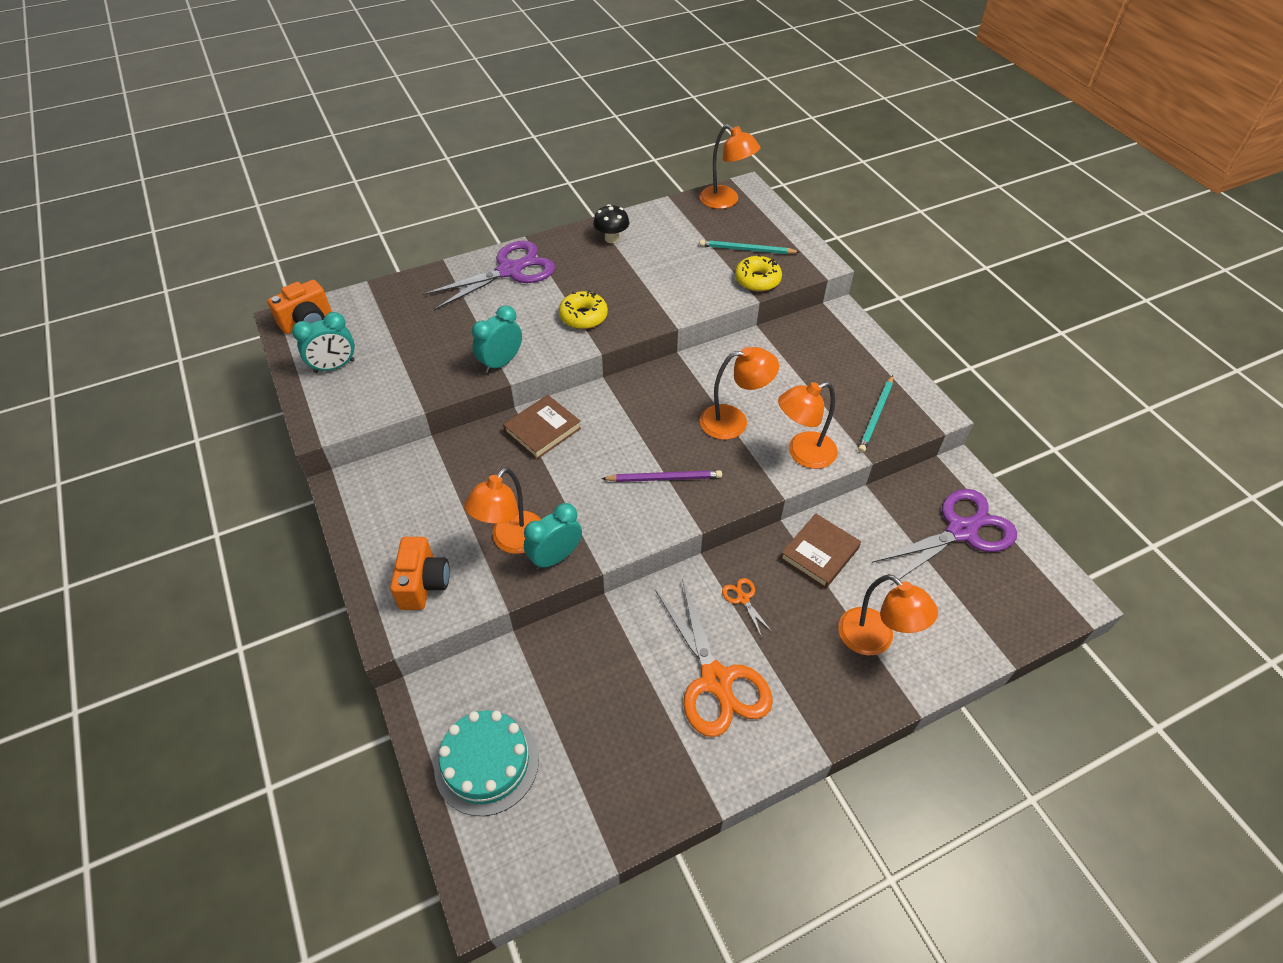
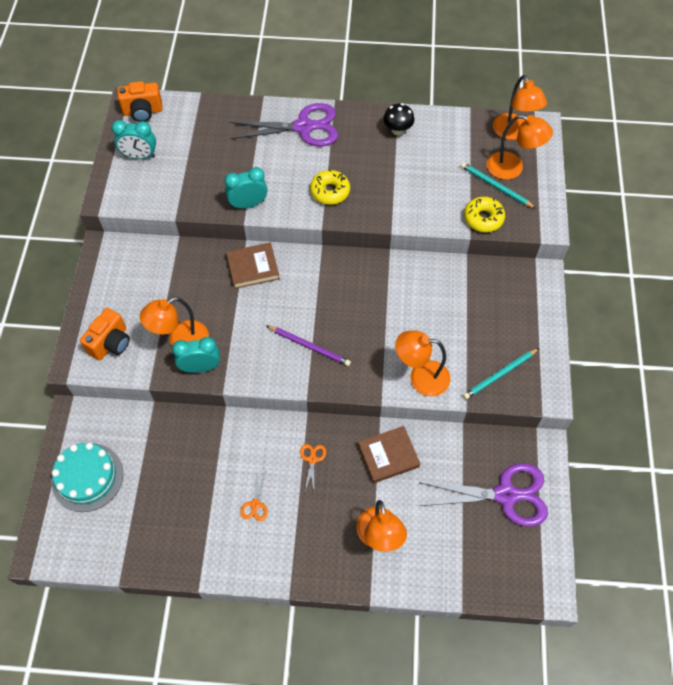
camera: 30 degrees right, 10 degrees up
(716, 680) = (255, 504): orange scissors -> orange scissors, size x0.41
(734, 421) = (390, 326): orange lamp -> orange lamp (512, 168)

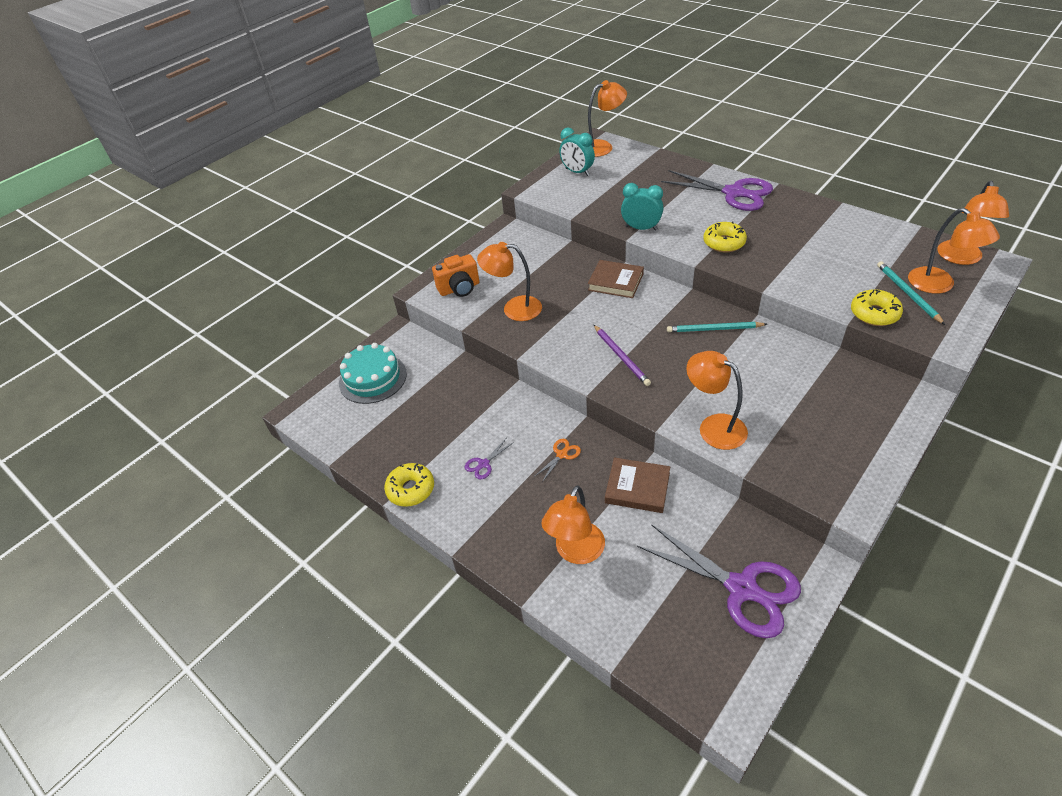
camera: 40 degrees right, 15 degrees down
(143, 112) = (603, 147): orange camera -> orange lamp
(200, 367) = (514, 332): turquoise clock -> none
(211, 563) = (411, 489): none -> yellow donut
(255, 504) = (484, 464): orange scissors -> purple scissors
(397, 130) = (827, 220): black mushroom -> none
(500, 375) = (805, 463): turquoise pencil -> turquoise pencil (714, 329)

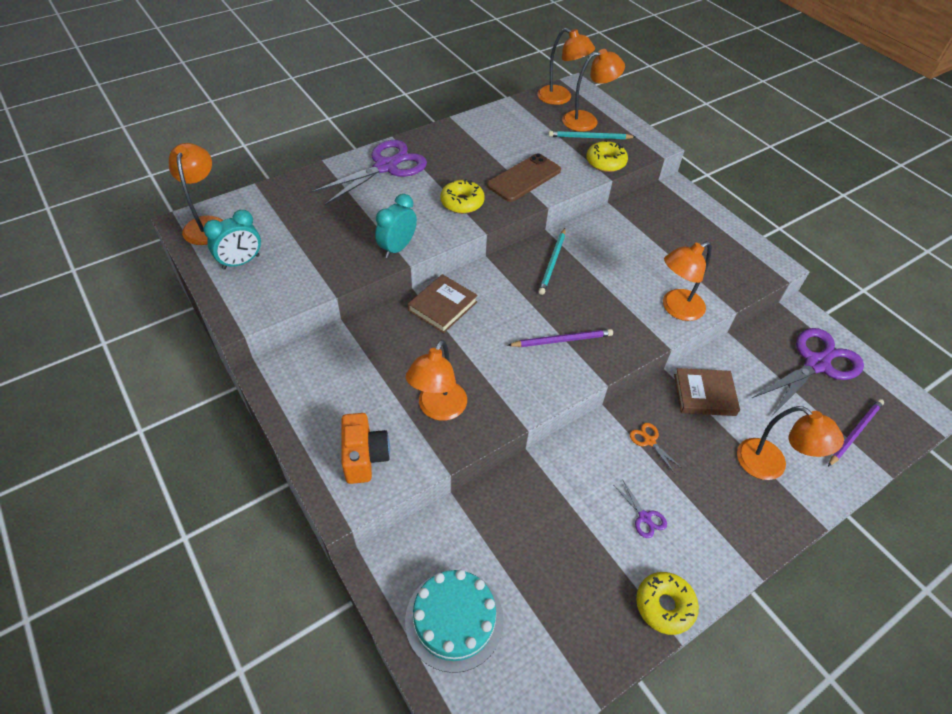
camera: 80 degrees left, 5 degrees up
(637, 488) = (704, 394): brown book -> brown book turned 60 degrees clockwise
(657, 631) = (854, 433): none -> purple pencil
(792, 267) = (524, 178): none -> brown phone

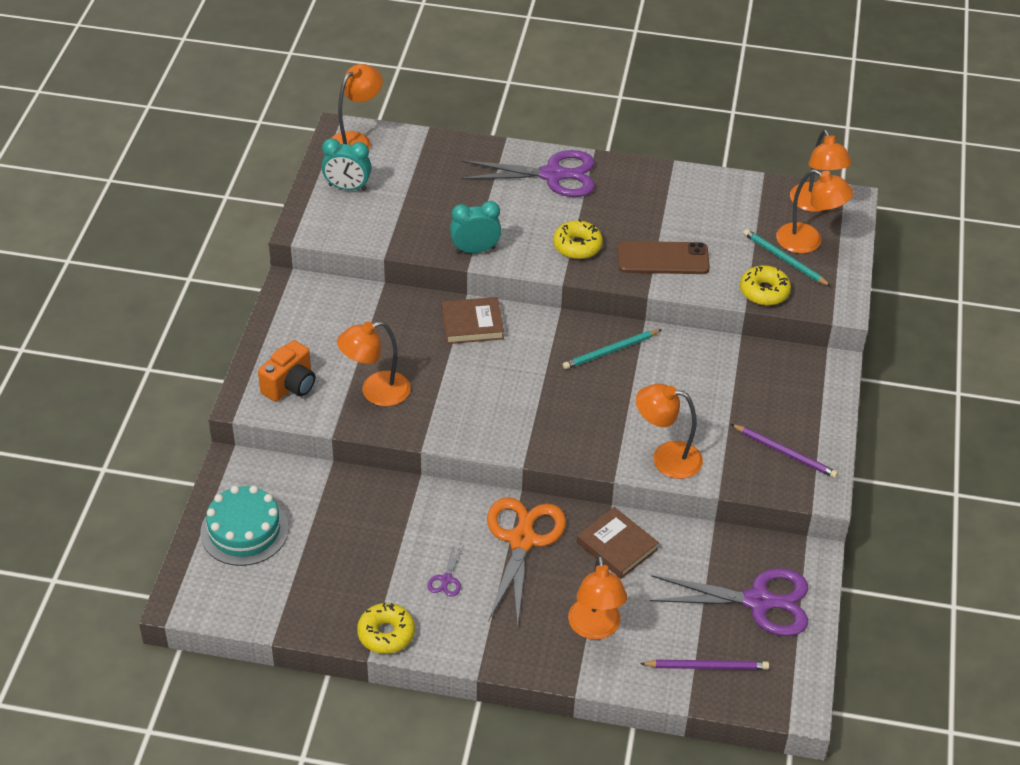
camera: 45 degrees right, 5 degrees down
(562, 340) = (533, 413): purple pencil -> purple pencil (785, 453)
(649, 441) = (522, 540): orange scissors -> orange scissors, size x2.42

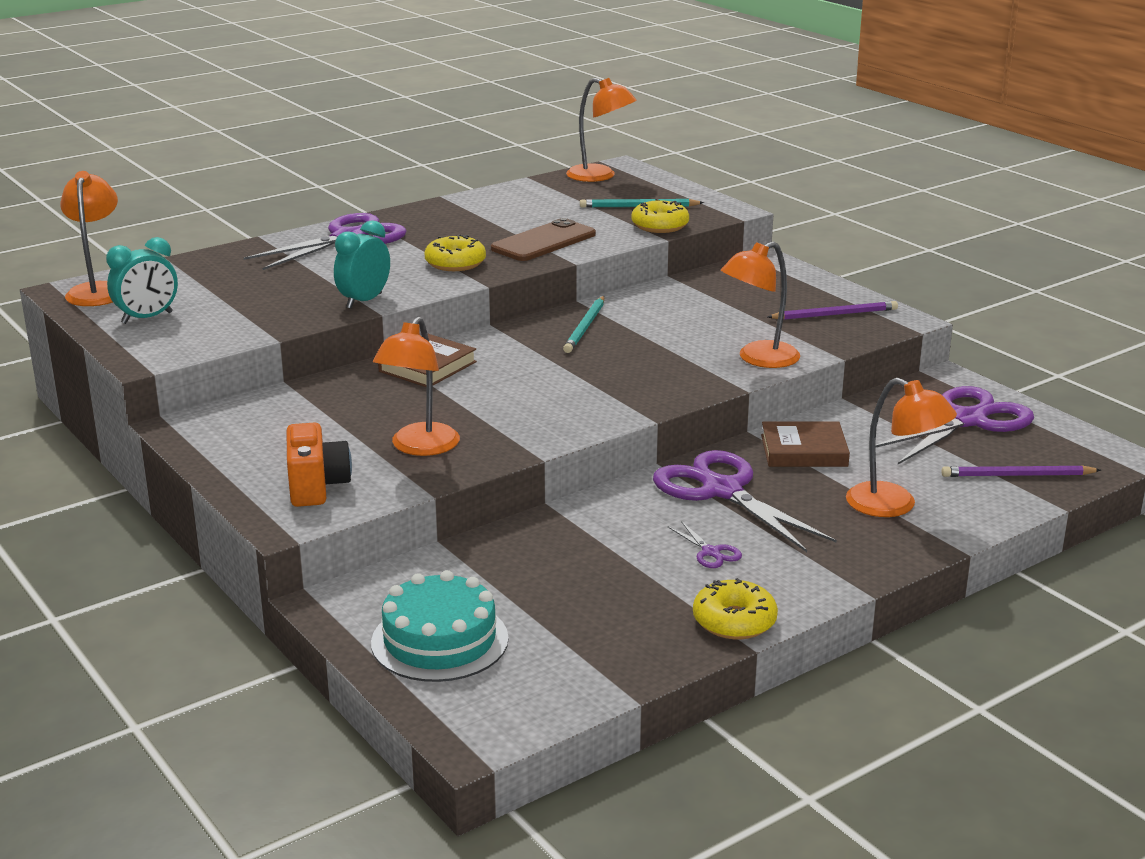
camera: 45 degrees left, 20 degrees down
(522, 540) = (722, 491): orange scissors -> purple scissors
(707, 666) = (1017, 475): purple pencil -> purple pencil turned 135 degrees counterclockwise
(808, 242) = (636, 193): orange lamp -> none

